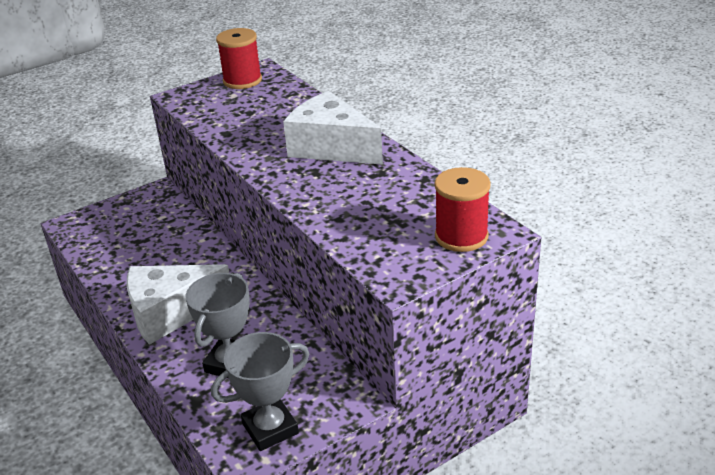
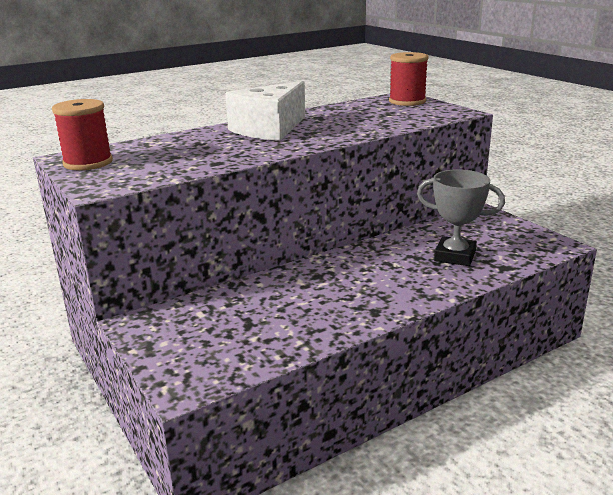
camera: 90 degrees left, 10 degrees down
(170, 313) = (388, 289): white cheese -> none
(270, 428) = (522, 238): grey trophy -> none

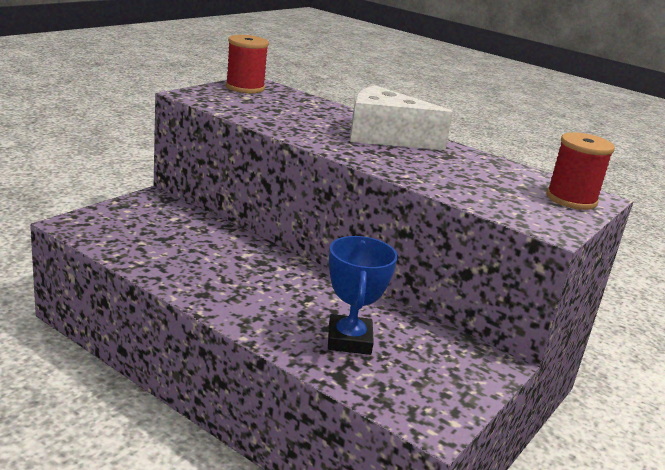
camera: 65 degrees right, 0 degrees up
(455, 256) = (349, 340): grey trophy -> blue trophy

